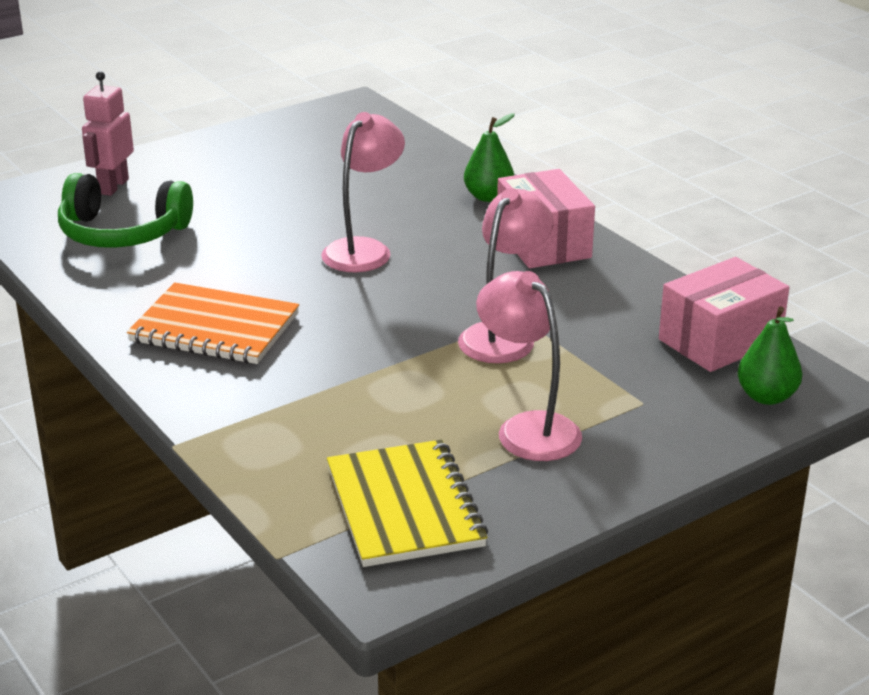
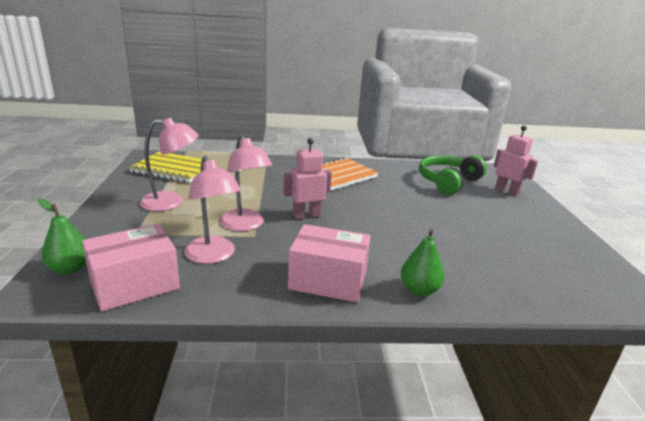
camera: 120 degrees right, 5 degrees down
(364, 249) = (379, 224): pink lamp -> pink lamp (213, 256)
(410, 304) = (306, 215): none -> pink robot
(720, 341) = (135, 284): pink box -> pink box turned 60 degrees clockwise

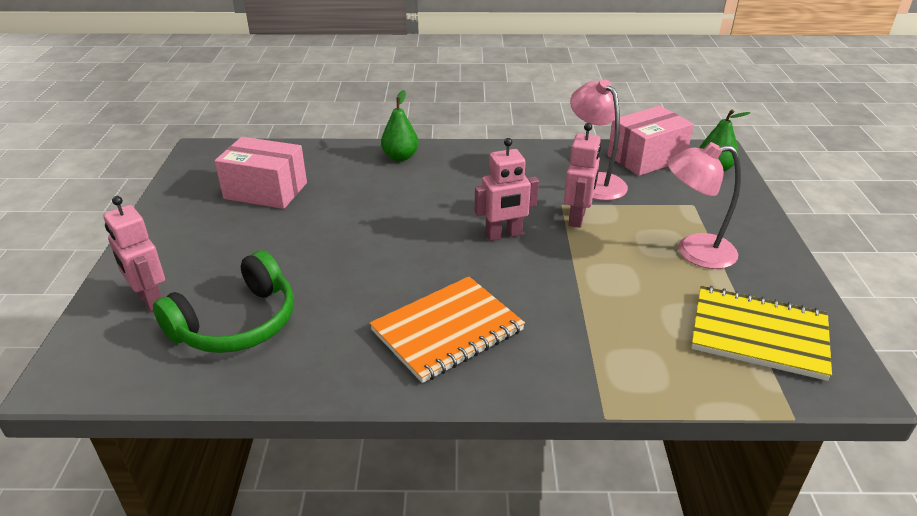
camera: 175 degrees left, 10 degrees up
(245, 225) = (577, 218): pink lamp -> pink robot
(328, 280) = (481, 163): pink box -> pink box (265, 191)

